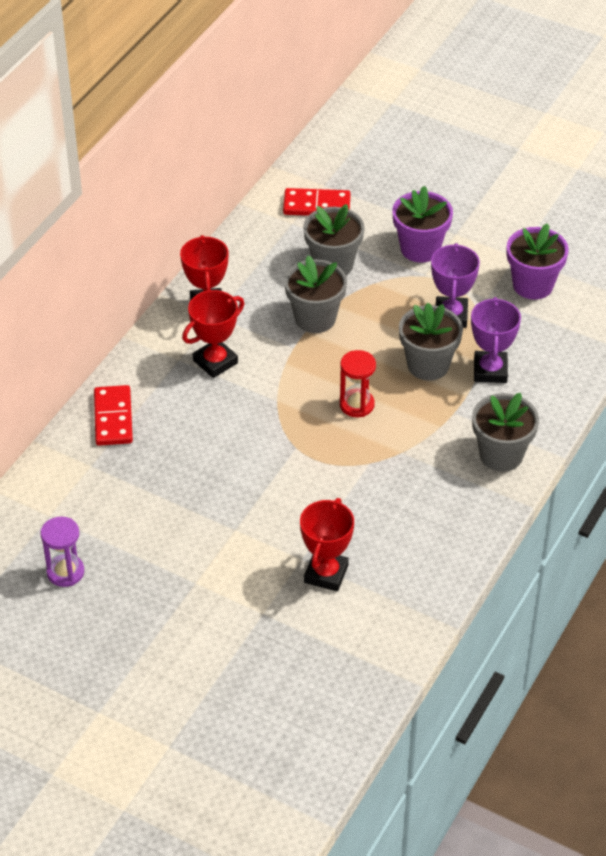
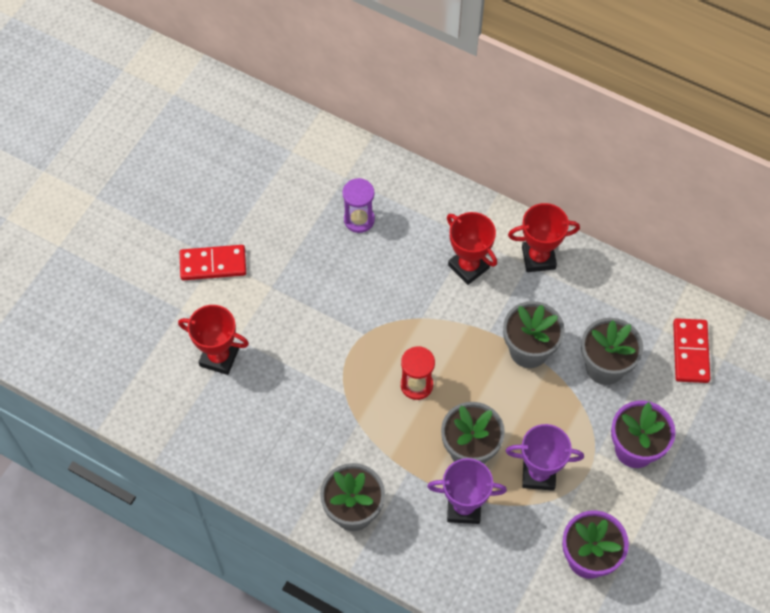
camera: 90 degrees right, 15 degrees up
(65, 572) = (232, 166): purple hourglass -> purple hourglass (359, 219)
(113, 418) = (399, 190): red domino -> red domino (213, 264)

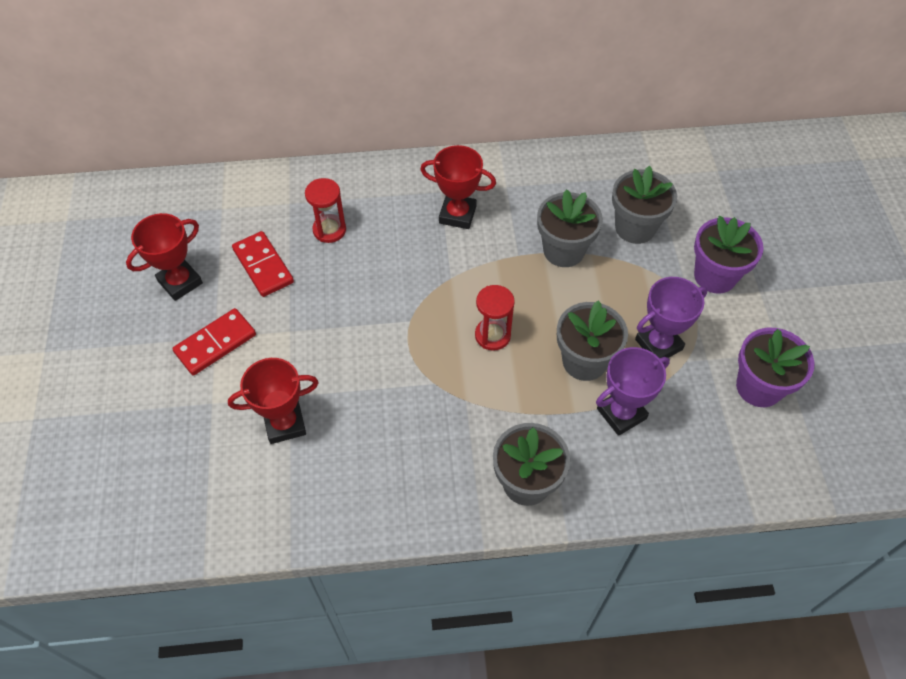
camera: 35 degrees left, 5 degrees down
(359, 219) = (329, 230): purple hourglass -> red hourglass
(538, 258) = (510, 176): red trophy -> red trophy (180, 282)
(690, 352) = (689, 179): red domino -> red domino (263, 266)

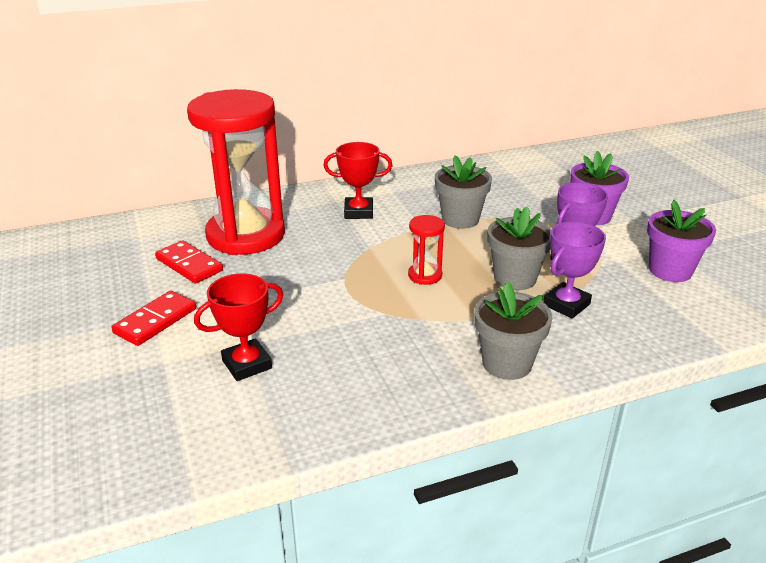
camera: 15 degrees left, 25 degrees down
(180, 282) = (107, 286): red trophy -> none
(329, 230) = (246, 235): red hourglass -> red hourglass, size x2.49
(635, 227) = (512, 200): grey flower pot -> none

